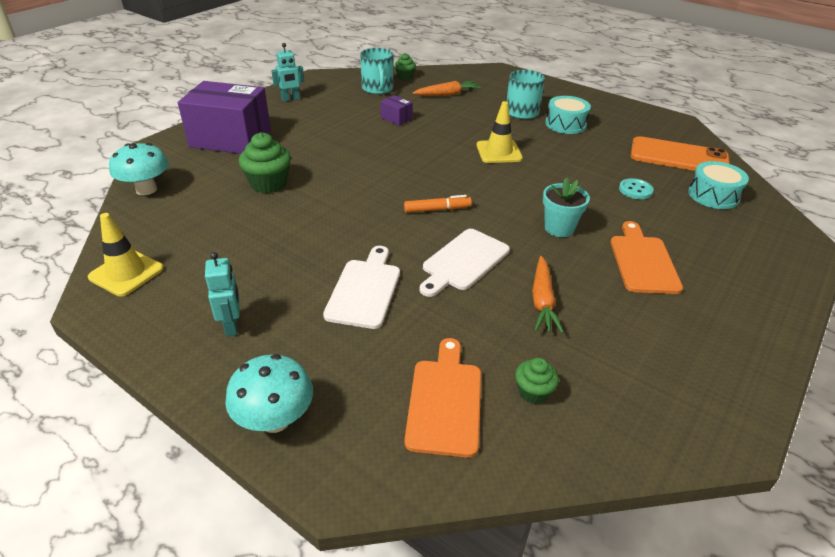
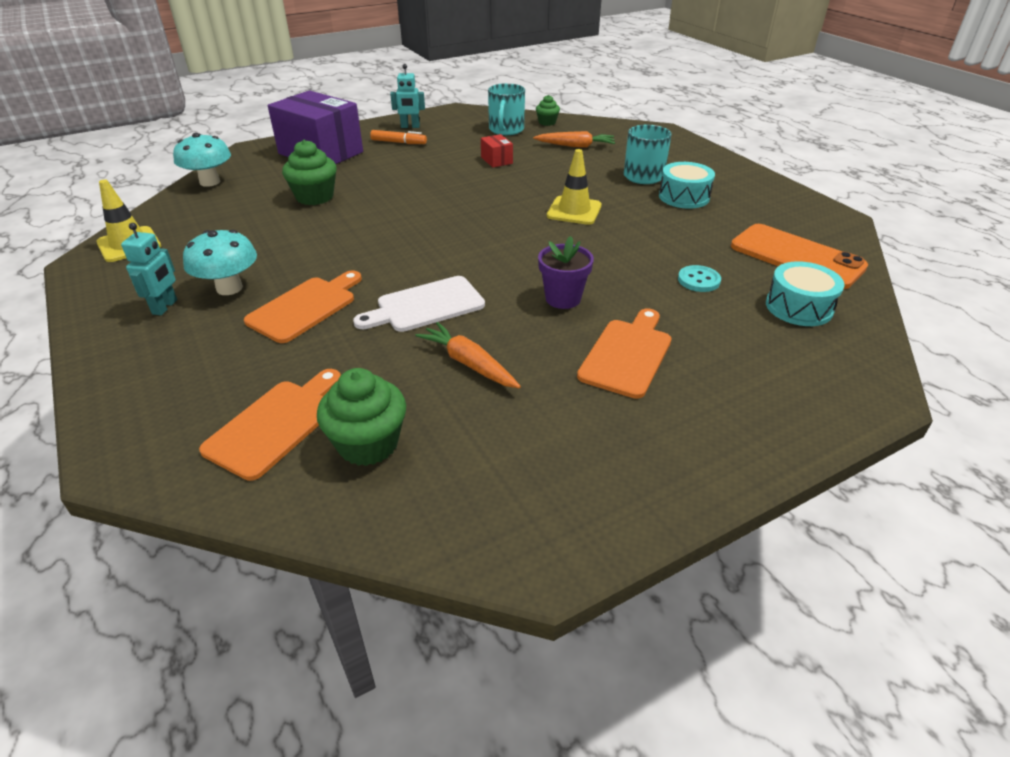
camera: 25 degrees right, 0 degrees up
(275, 420) = (121, 392): turquoise mushroom -> turquoise mushroom (229, 288)
(365, 290) = (305, 307): white cutting board -> orange cutting board
(396, 118) = (496, 160): purple box -> red box
(437, 209) = (449, 252): orange marker -> orange marker (398, 142)
(533, 392) = (368, 444): green cupcake -> green cupcake, size x1.74
(542, 301) = (468, 363): orange carrot -> orange carrot turned 105 degrees clockwise
(559, 228) = (563, 298): turquoise flower pot -> purple flower pot

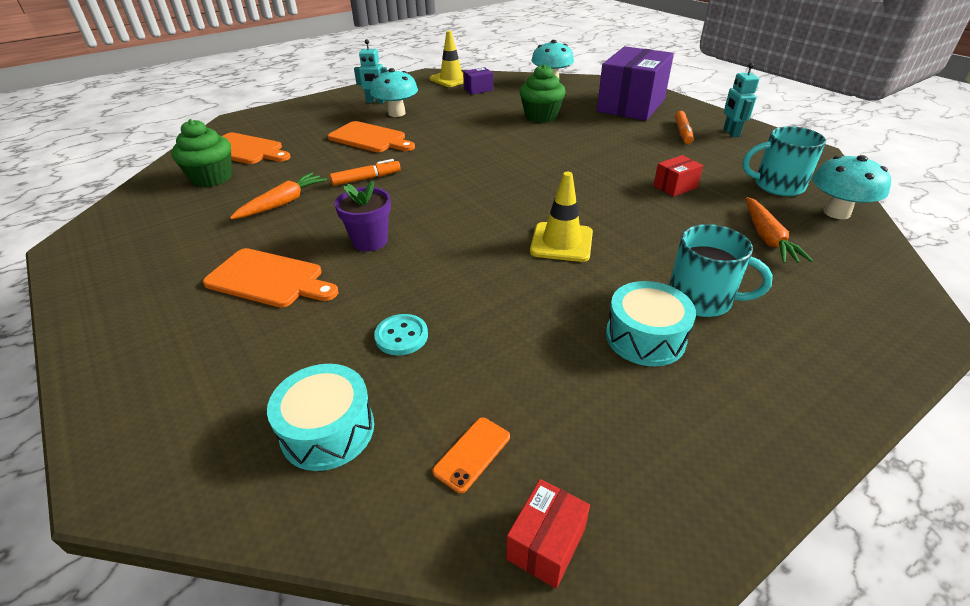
camera: 85 degrees right, 0 degrees up
(192, 227) = (478, 89): none -> purple box
(425, 305) = (366, 179): white cutting board -> orange marker
(547, 122) = (836, 212): green cupcake -> turquoise mushroom
(796, 257) = (472, 454): orange phone -> orange phone, size x0.41
(842, 240) = (546, 544): none -> red box

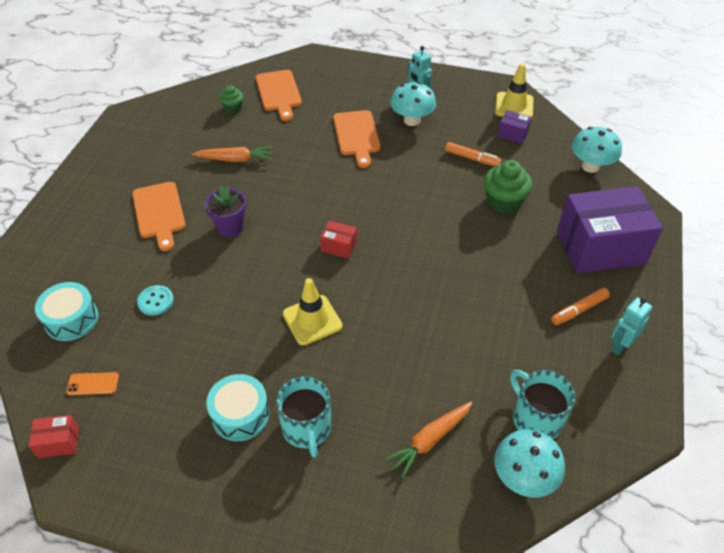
camera: 50 degrees right, 10 degrees up
(212, 178) = (233, 108): green cupcake -> green cupcake, size x0.57
(366, 179) = (300, 174): orange marker -> orange marker (472, 159)
(675, 186) = (461, 348): red box -> red box (339, 246)

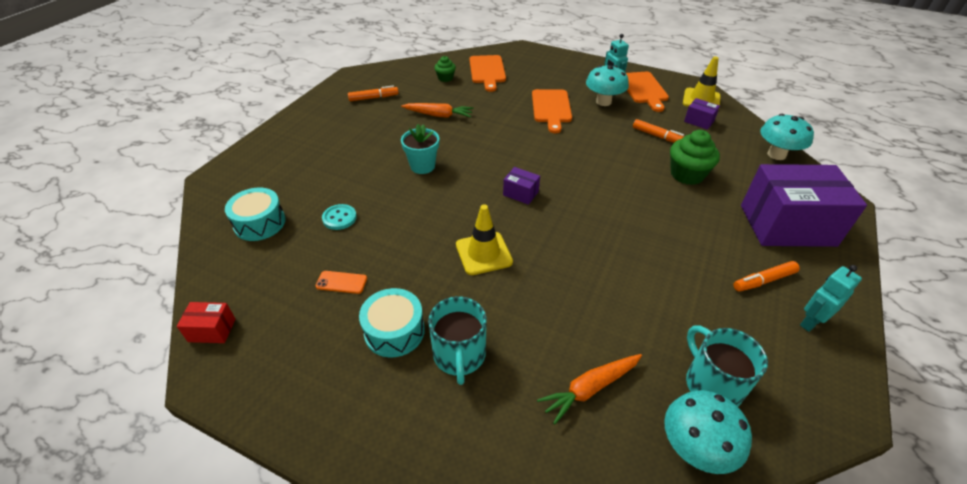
camera: 10 degrees right, 5 degrees down
(93, 384) = (261, 281): orange phone -> orange phone (341, 282)
(156, 145) = (373, 98): none -> orange marker
(159, 213) = (362, 148): orange cutting board -> orange cutting board (643, 89)
(230, 227) = (422, 166): purple flower pot -> turquoise flower pot
(339, 246) = (520, 193): red box -> purple box

